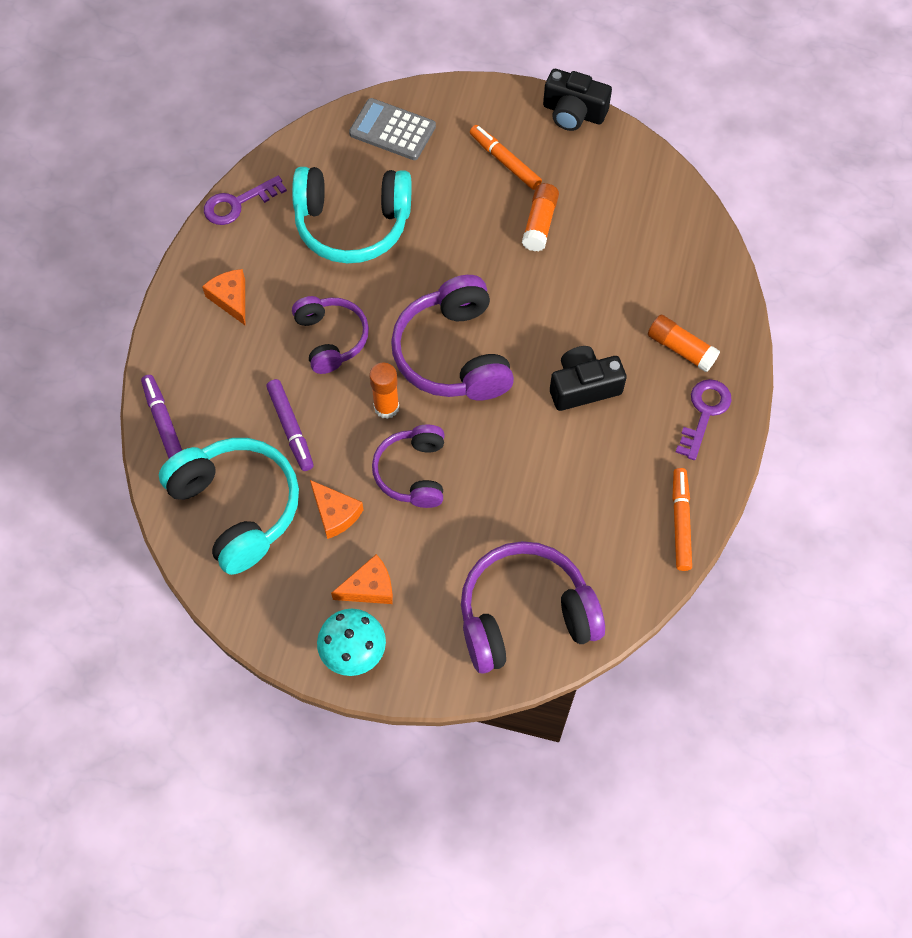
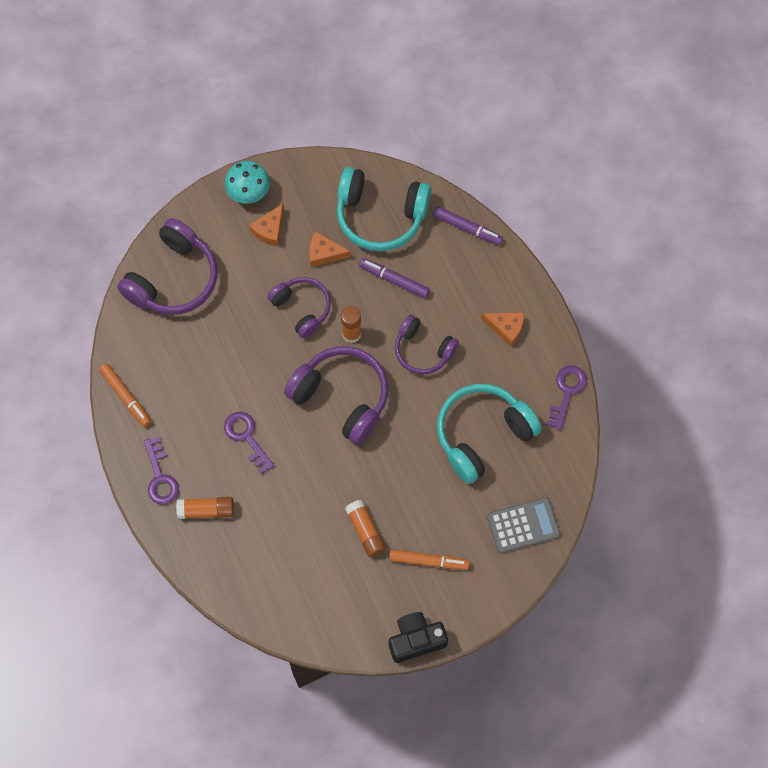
camera: 140 degrees right, 5 degrees up
(583, 387) = (246, 437): black camera -> purple key

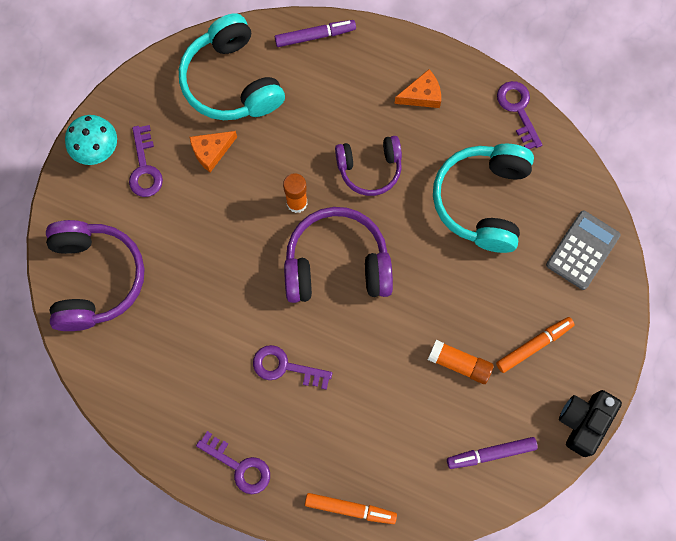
camera: 40 degrees left, 5 degrees up
(126, 397) = (144, 420): orange marker -> orange marker (350, 509)
(206, 510) = (306, 461): orange glue stick -> none
(270, 230) = (145, 168): orange cheese -> purple key
(302, 308) = (234, 214): purple headphones -> none
(380, 216) = (231, 81): turquoise headphones -> turquoise headphones turned 90 degrees clockwise
(394, 280) = (292, 127): purple marker -> purple marker (491, 453)

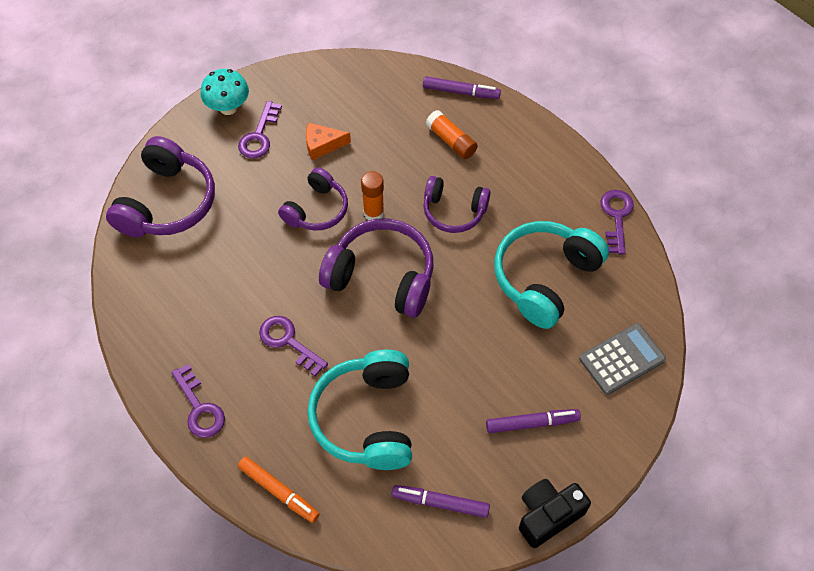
camera: 25 degrees right, 15 degrees down
(231, 81) = (370, 99): turquoise headphones -> turquoise headphones (366, 418)
(242, 223) = (316, 209): none -> purple headphones
(422, 95) = (532, 172): orange cheese -> none
(459, 364) = (451, 408): orange glue stick -> orange glue stick (451, 141)
(534, 345) = (532, 423): orange marker -> purple marker

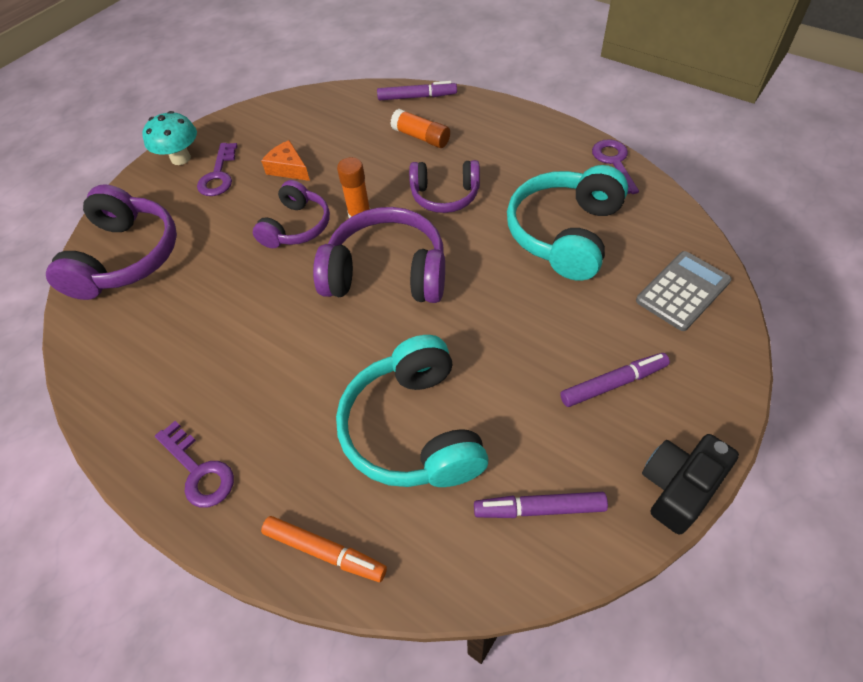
camera: 10 degrees left, 5 degrees down
(288, 342) = (295, 366): purple key -> none
(322, 145) = (288, 168): orange cheese -> orange cheese turned 60 degrees clockwise

